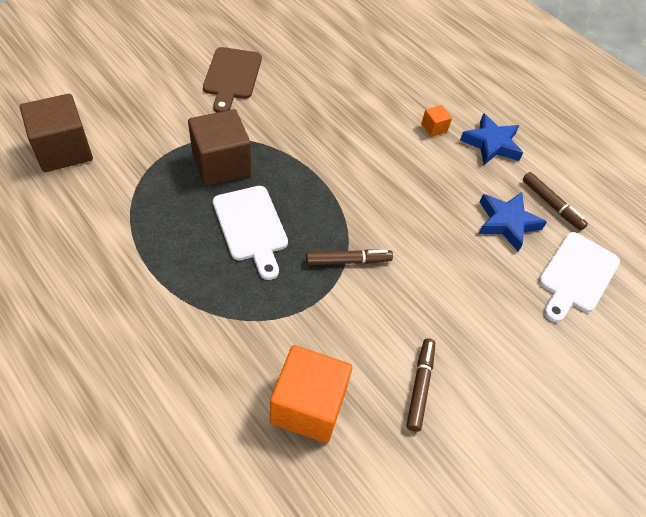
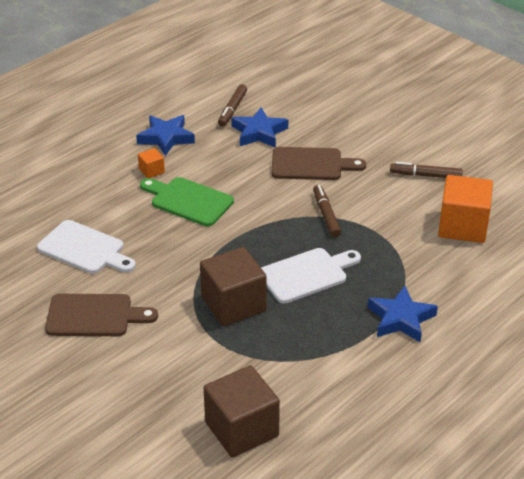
camera: 90 degrees left, 15 degrees down
(160, 298) = (400, 319): none -> blue star
(383, 150) = (188, 201): none -> green cutting board
(444, 262) = (311, 164): none -> brown cutting board
(551, 204) = (232, 109): brown marker -> brown marker turned 150 degrees clockwise
(576, 275) = (302, 102): white cutting board -> white cutting board (84, 249)

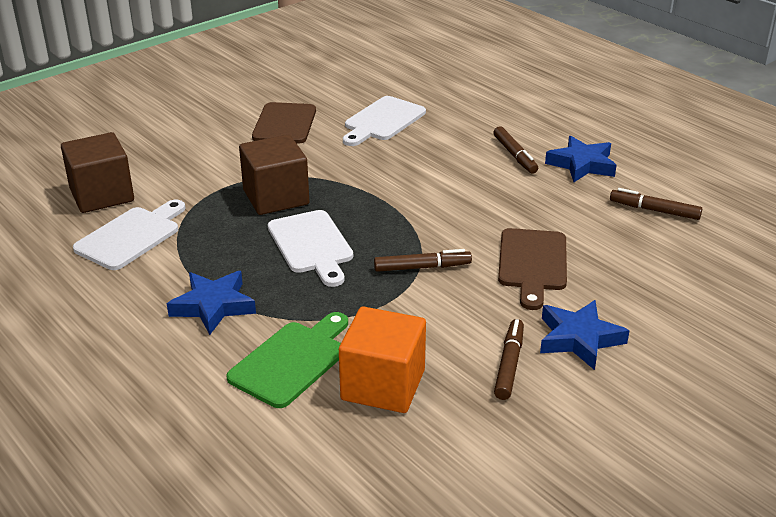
camera: 95 degrees right, 5 degrees down
(151, 171) = (514, 155): orange cube -> brown marker
(188, 201) = (457, 176): green cutting board -> green cutting board (291, 361)
(259, 132) = (603, 228): blue star -> blue star (579, 339)
(312, 390) = (131, 236): none -> white cutting board

